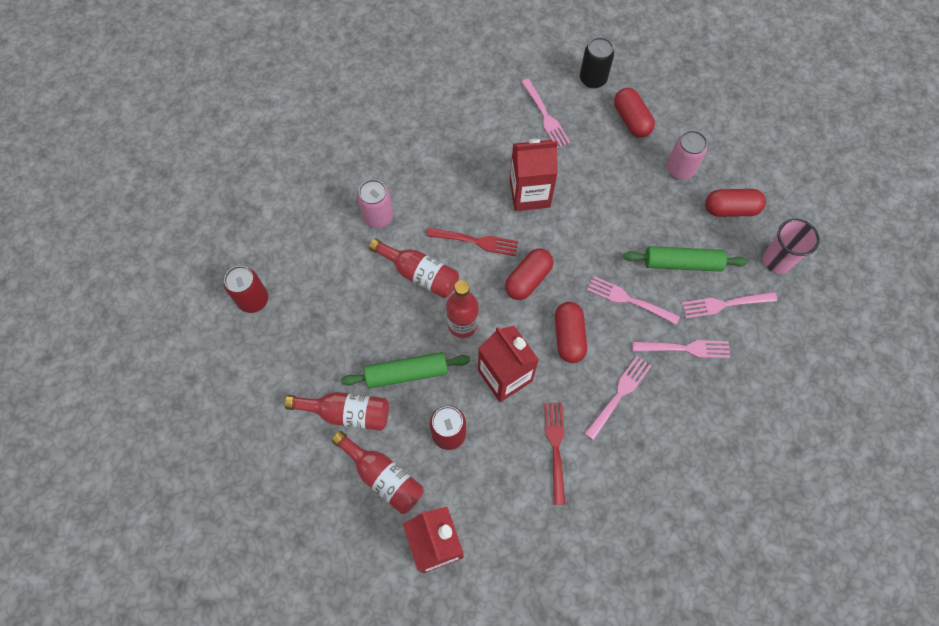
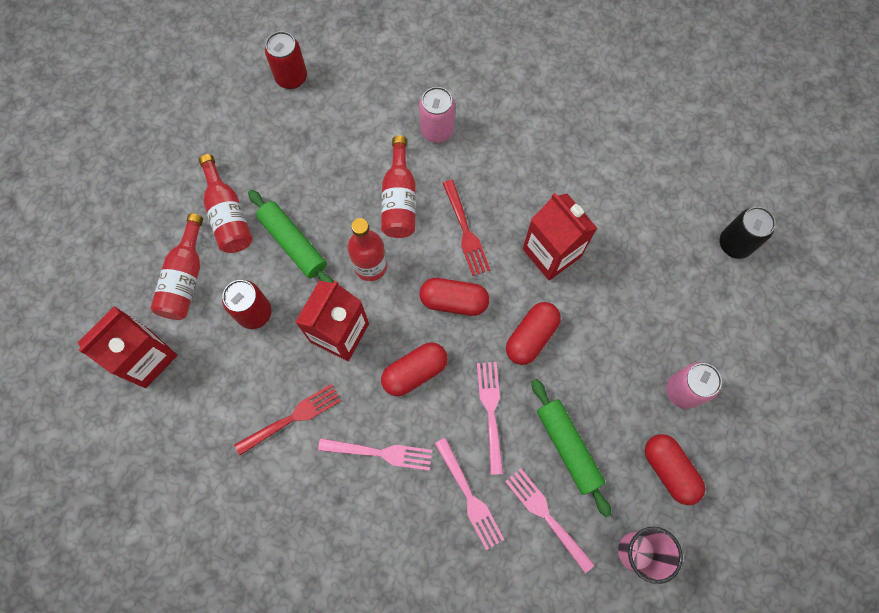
camera: 60 degrees right, 5 degrees up
(545, 115) = (654, 219): pink fork -> none
(631, 120) = (710, 309): red capsule -> red capsule (531, 337)

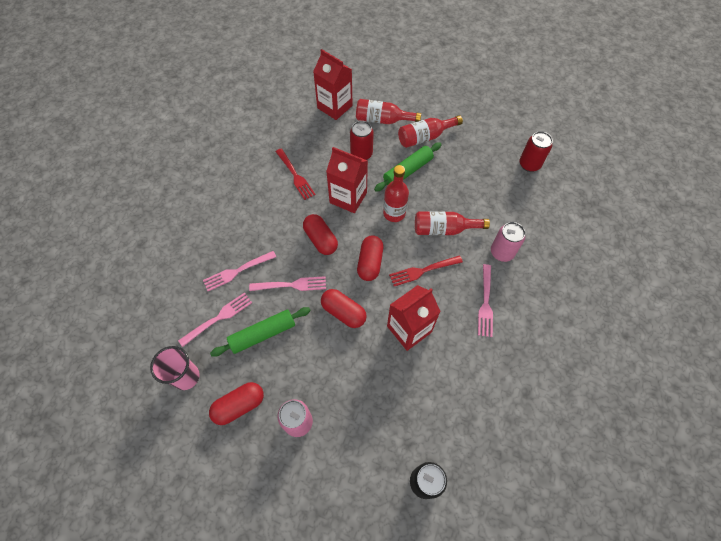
camera: 90 degrees right, 10 degrees down
(379, 453) = (270, 221): pink fork -> pink fork (485, 302)

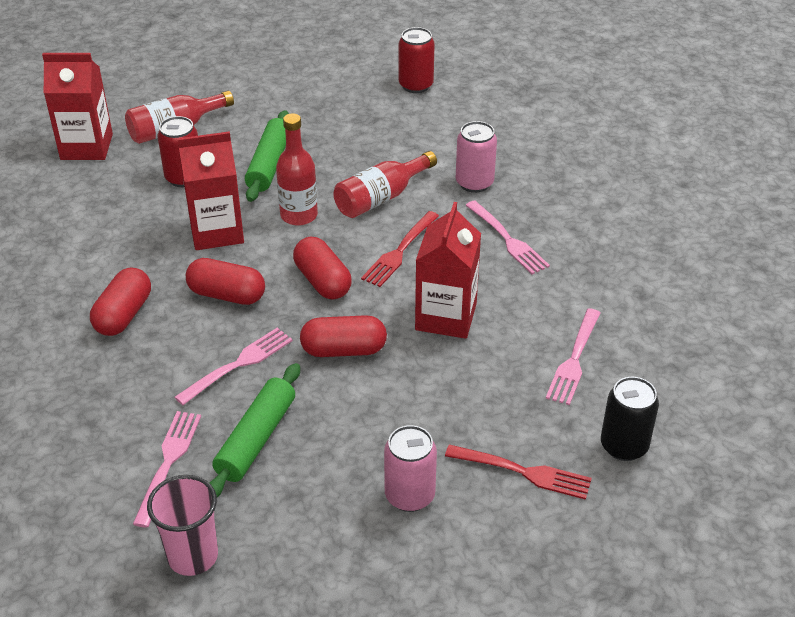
camera: 40 degrees left, 20 degrees down
(238, 271) = (139, 395): pink fork -> pink fork (574, 359)
(239, 406) = (309, 533): red capsule -> red capsule (124, 315)
(295, 175) = (109, 247): red fork -> red fork (522, 472)
(425, 137) = (254, 120): red bottle -> none

